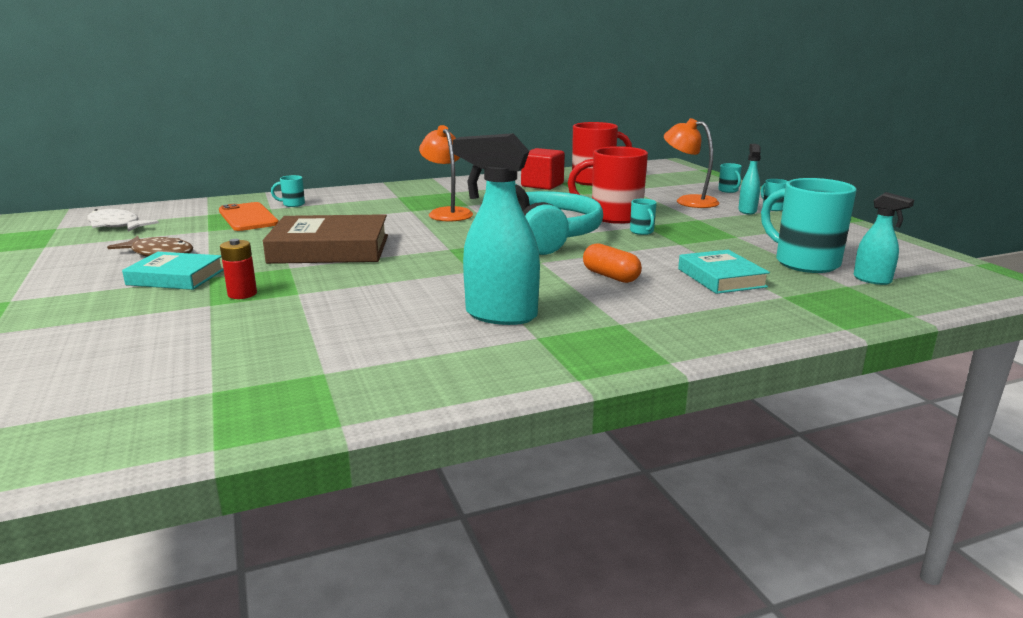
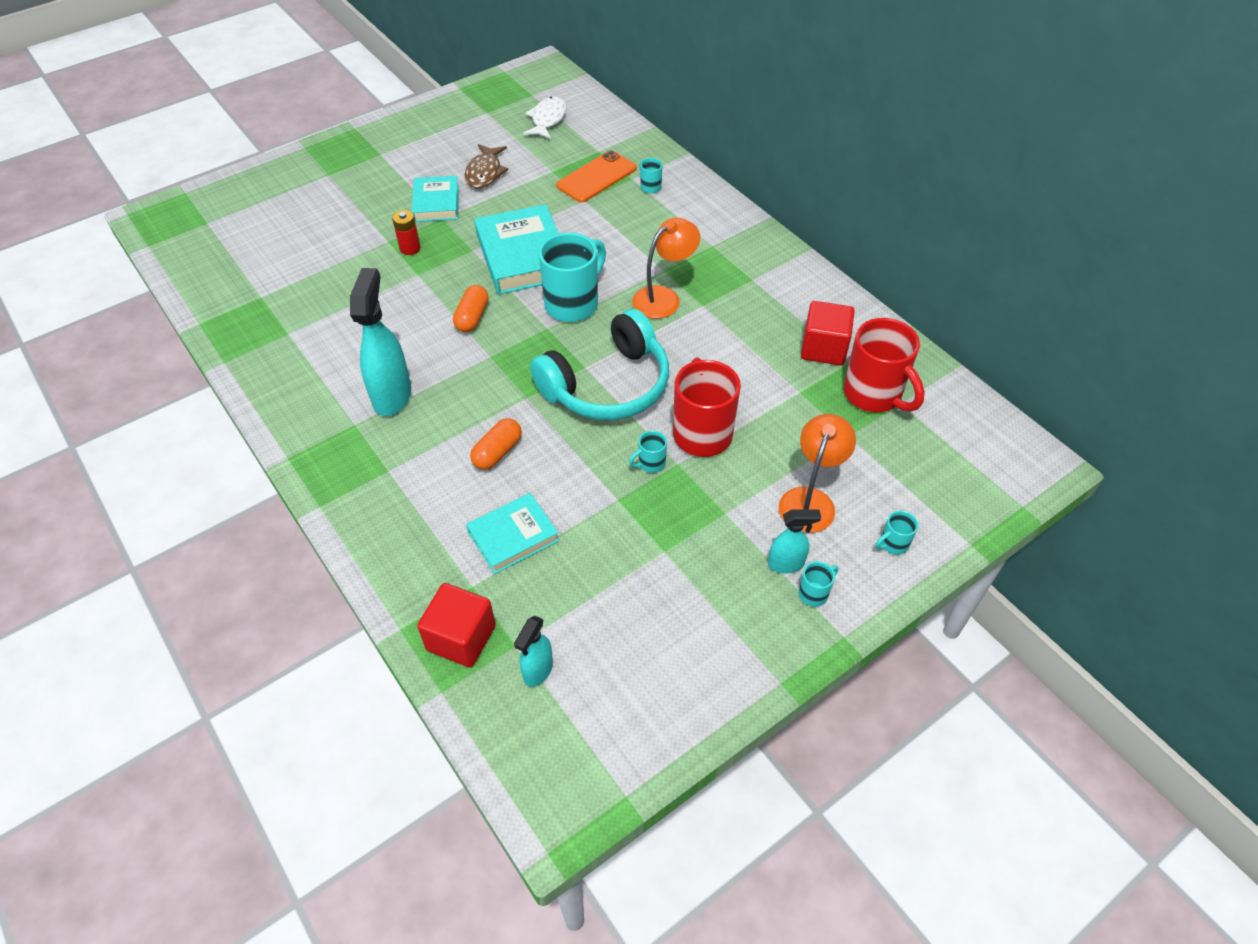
camera: 75 degrees right, 30 degrees up
(330, 249) = (523, 256): brown book -> turquoise book
(403, 274) = (472, 317): none -> orange capsule
(804, 263) = (581, 612): turquoise mug -> turquoise mug (573, 304)
(847, 304) = (461, 638): none -> red cube

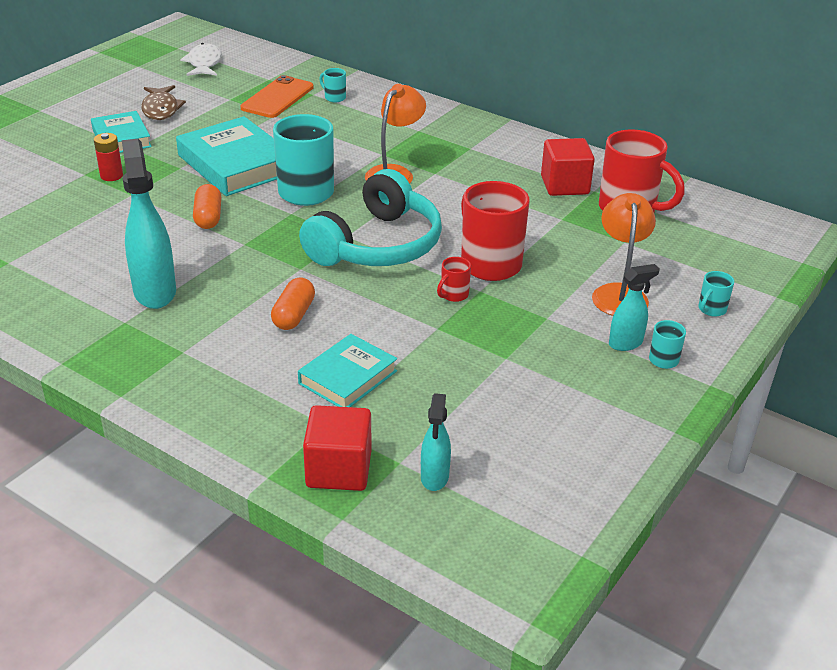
camera: 20 degrees left, 15 degrees down
(650, 463) = (453, 295): turquoise mug -> red mug

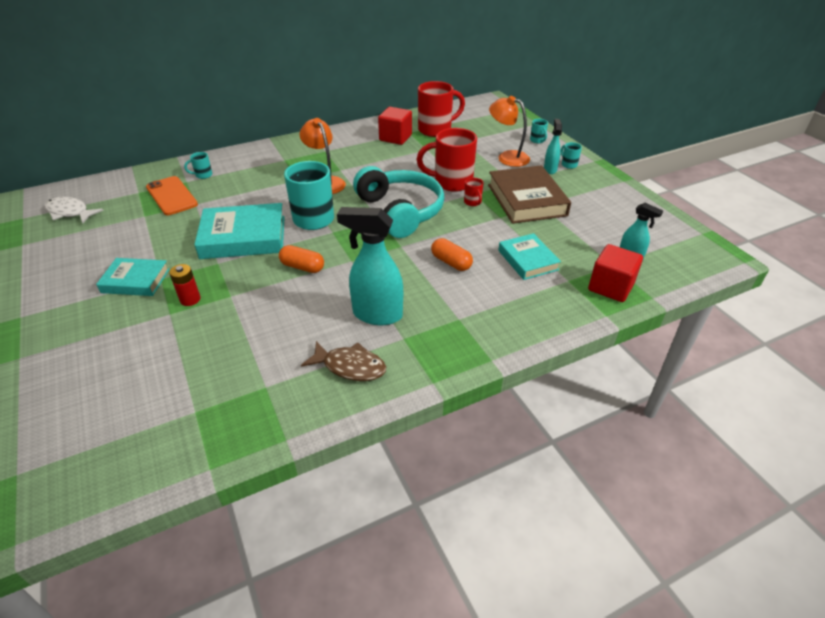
camera: 60 degrees left, 5 degrees up
(161, 109) = (115, 250): brown fish -> brown fish (350, 366)
(507, 341) = (526, 200): none -> brown book

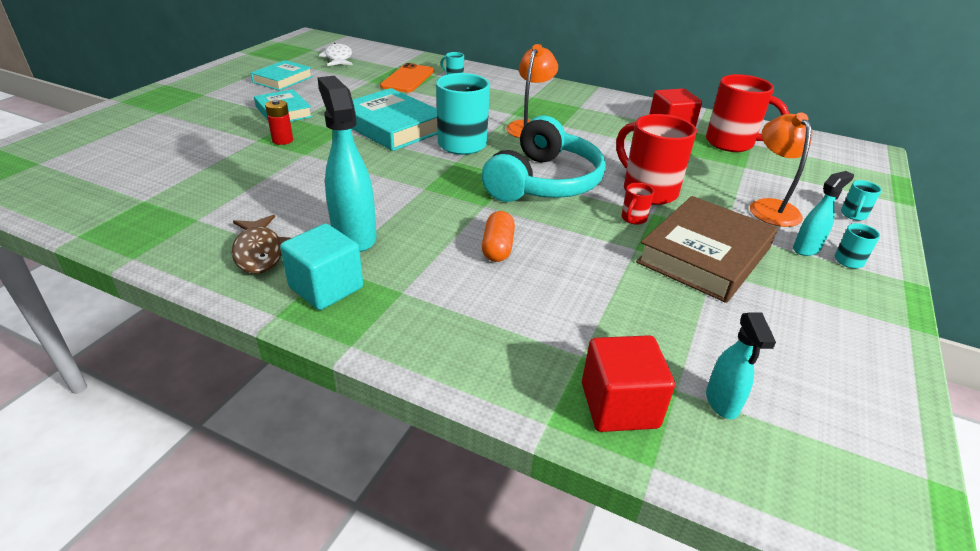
camera: 50 degrees right, 5 degrees down
(302, 267) = (383, 168): orange capsule -> none
(424, 349) = (326, 288): none -> turquoise cube
(528, 260) = (578, 303): turquoise book -> turquoise book (283, 79)

